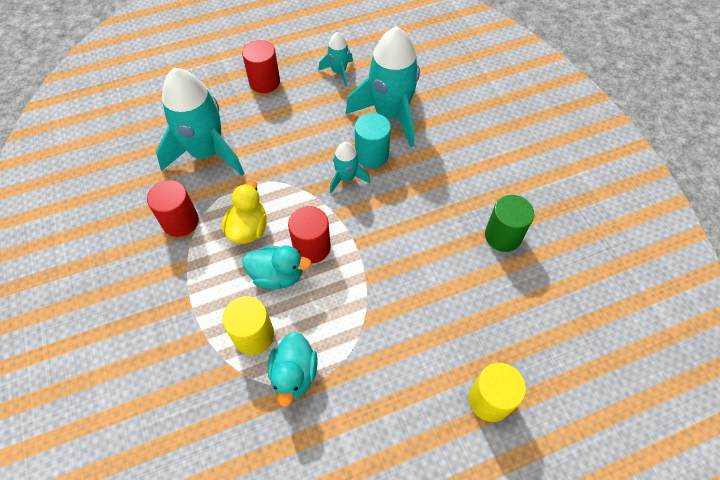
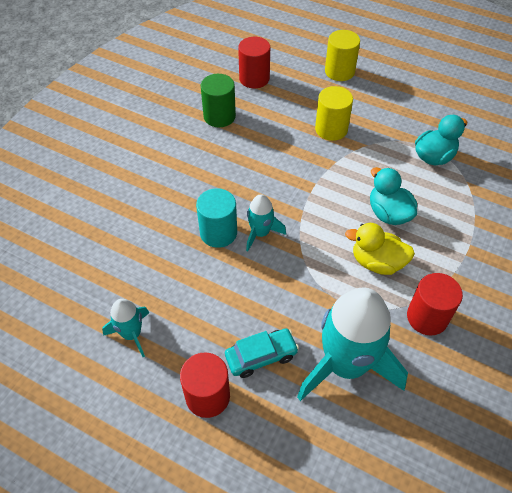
camera: 130 degrees left, 5 degrees down
(248, 229) = (377, 262): yellow duck -> yellow duck turned 45 degrees clockwise
(253, 335) = (440, 194): yellow cylinder -> yellow cylinder (331, 129)
(259, 118) = (261, 356): none -> turquoise car
(312, 247) = (344, 210): red cylinder -> red cylinder (254, 78)
(390, 115) = (157, 250): turquoise rocket -> none

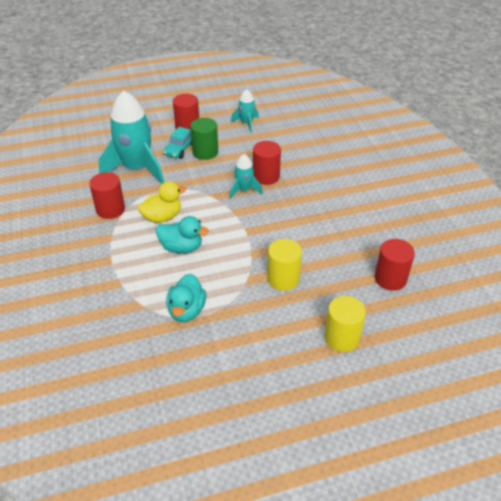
camera: 135 degrees right, 10 degrees down
(218, 232) = (266, 176): turquoise cylinder -> red cylinder
(219, 116) = (365, 233): green cylinder -> green cylinder (205, 152)

